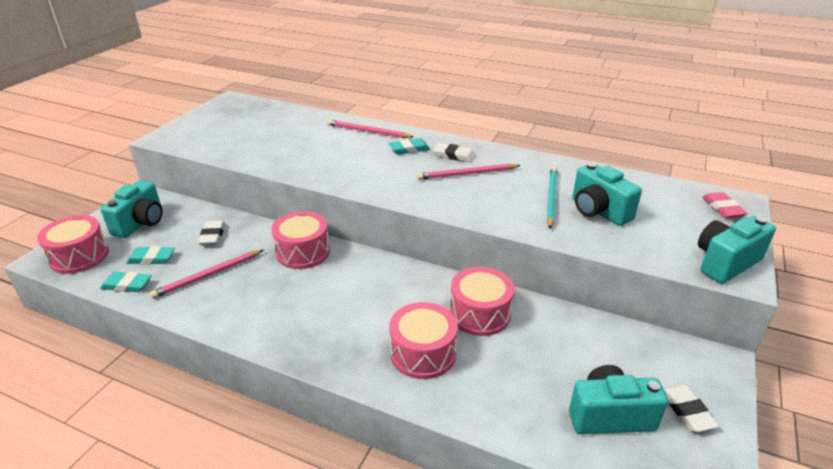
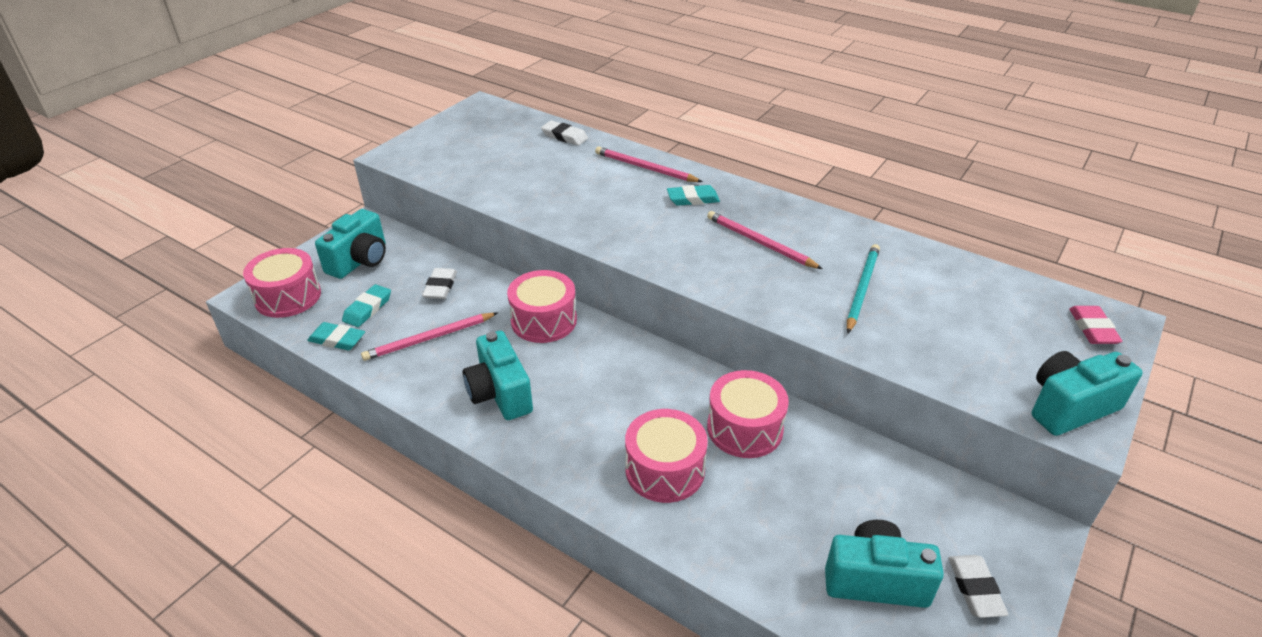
camera: 10 degrees right, 5 degrees up
(151, 258) = (367, 309): turquoise eraser -> turquoise eraser turned 75 degrees counterclockwise
(454, 155) = (749, 213): white eraser -> white eraser (564, 136)
(467, 174) = (760, 243): pink pencil -> pink pencil turned 45 degrees clockwise
(598, 211) = (920, 314): turquoise camera -> turquoise camera (500, 393)

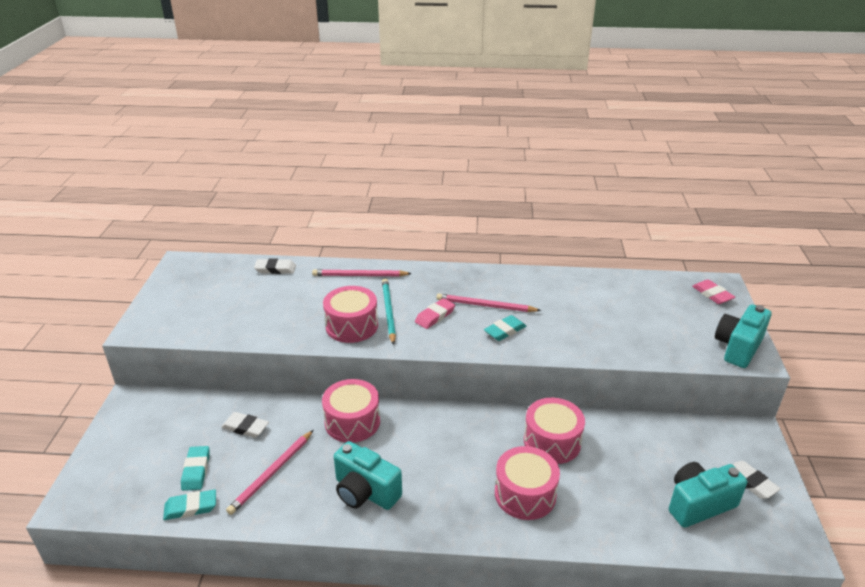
camera: 30 degrees left, 5 degrees down
(288, 297) = (110, 490): pink drum -> pink drum (351, 326)
(360, 261) = (153, 433): turquoise camera -> none
(440, 287) = (245, 427): white eraser -> white eraser turned 45 degrees counterclockwise
(690, 235) = (435, 316): none -> pink eraser
(693, 199) = (414, 288): turquoise eraser -> turquoise eraser (505, 331)
(862, 289) = (573, 315): turquoise pencil -> turquoise pencil (388, 312)

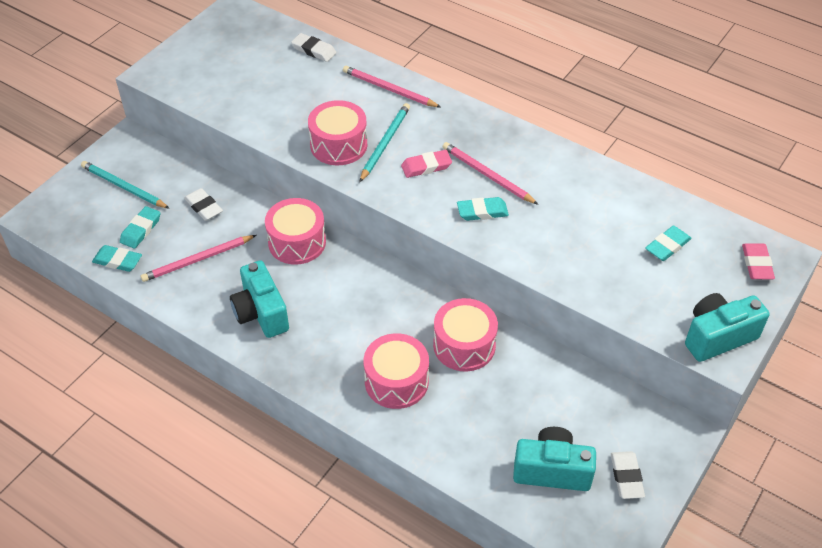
camera: 30 degrees right, 15 degrees up
(153, 441) = (123, 187): none -> turquoise pencil
(649, 305) = (667, 246): none -> turquoise eraser

